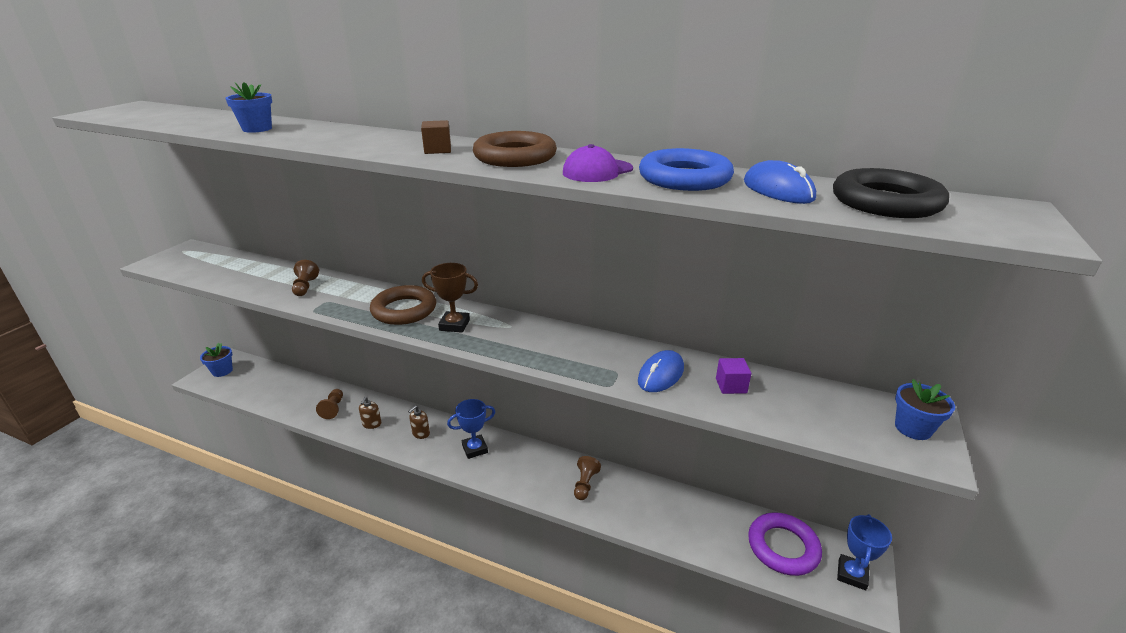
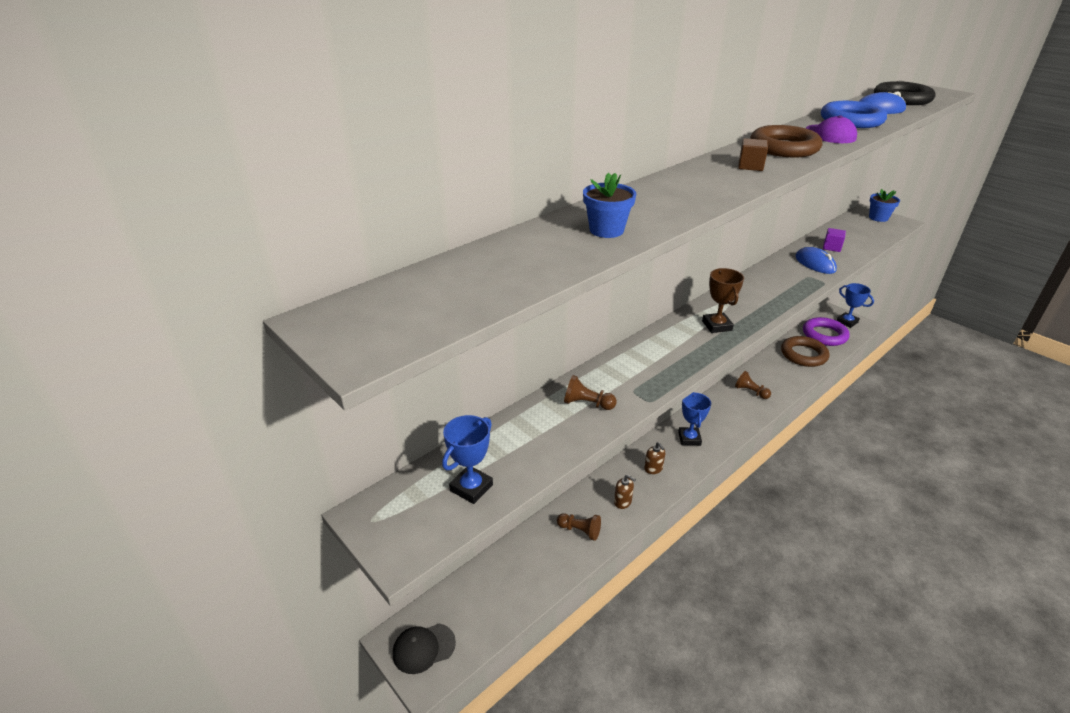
camera: 65 degrees left, 5 degrees up
(208, 269) = (471, 488): none -> blue trophy
(222, 371) = (423, 648): blue flower pot -> black cap
(404, 310) = (676, 347): brown ring -> brown ring (803, 355)
(454, 325) = (717, 326): brown trophy -> brown trophy turned 45 degrees counterclockwise

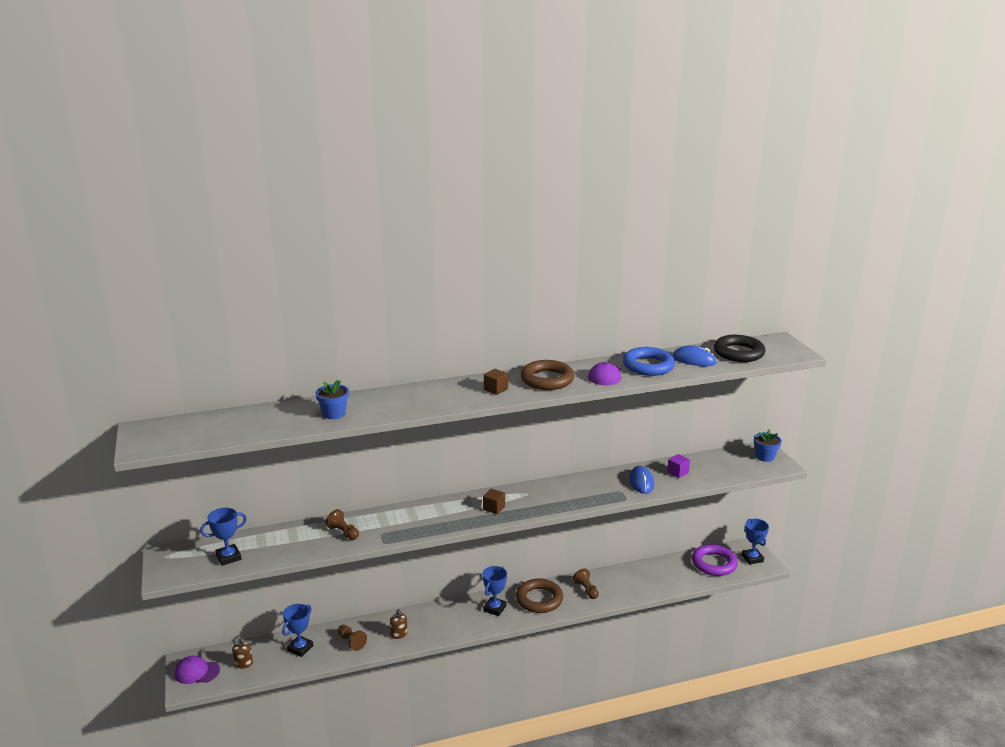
camera: 25 degrees right, 10 degrees down
(423, 648) = (197, 672): black cap -> purple cap
(528, 561) = (300, 648): none -> blue trophy
(653, 468) = (444, 620): brown soap dispenser -> brown soap dispenser (243, 664)
(717, 326) = (494, 508): brown trophy -> brown cube
(803, 355) = (672, 574): brown ring -> brown ring (539, 599)

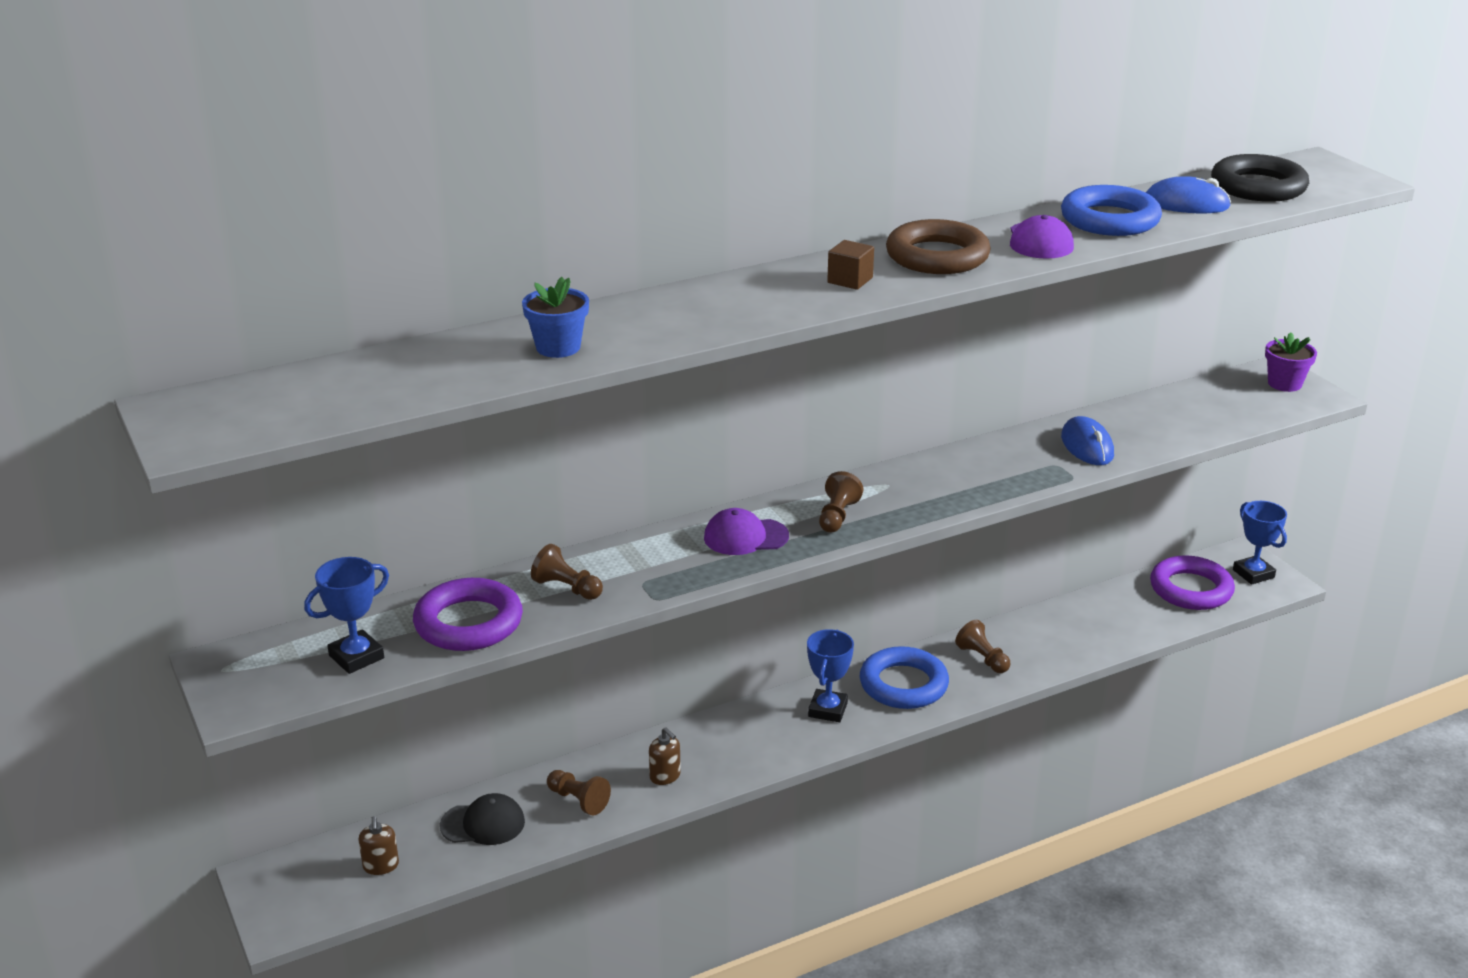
camera: 10 degrees left, 5 degrees up
(197, 672) = (292, 892): purple cap -> purple cap (745, 537)
(288, 545) = (468, 623): none -> purple ring
(300, 648) = (483, 824): blue trophy -> black cap
(494, 508) = (837, 516): brown cube -> brown pawn
(539, 599) = (903, 684): brown ring -> blue ring
(677, 472) = (1144, 423): purple cube -> none
(765, 457) = (1284, 384): blue flower pot -> purple flower pot

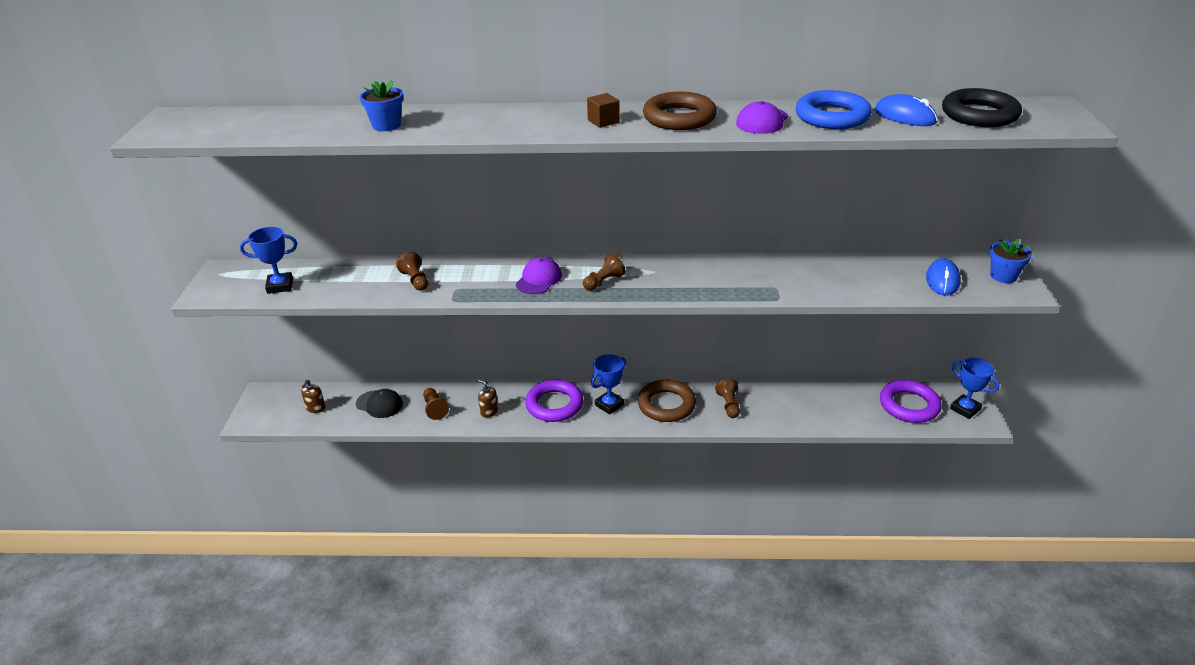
camera: 30 degrees right, 5 degrees up
(468, 623) = (348, 284): purple ring -> purple ring (554, 405)
(665, 776) = (489, 411): brown soap dispenser -> brown soap dispenser turned 135 degrees clockwise
(745, 537) = (539, 279): purple cap -> purple cap turned 90 degrees clockwise
(903, 684) = (666, 405): blue ring -> brown ring
(1087, 446) = (809, 281): blue mouse -> blue mouse (942, 280)
(1253, 574) = (965, 409): blue trophy -> blue trophy turned 45 degrees counterclockwise
(1284, 384) = (1003, 276): purple flower pot -> blue flower pot

